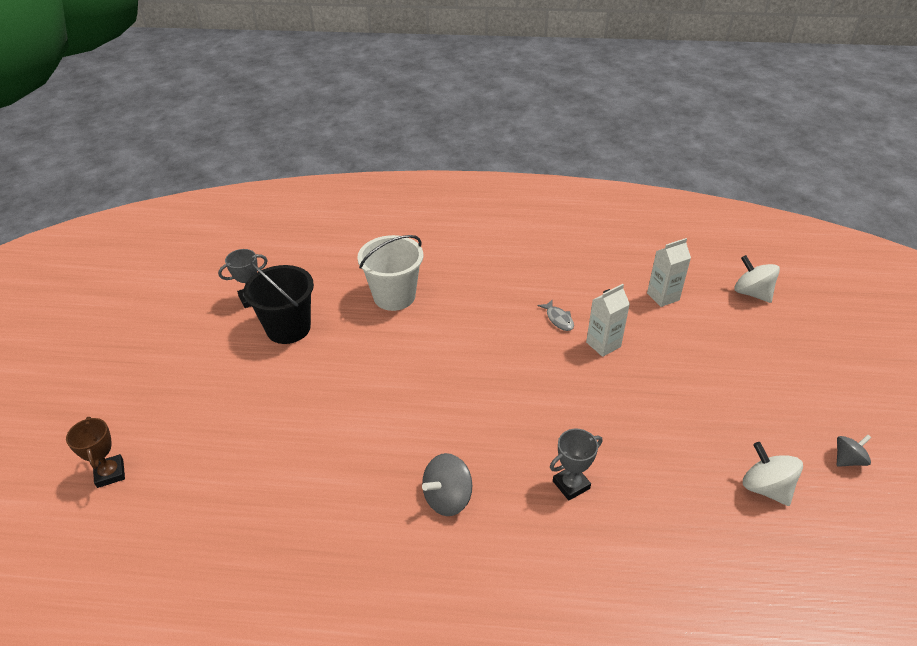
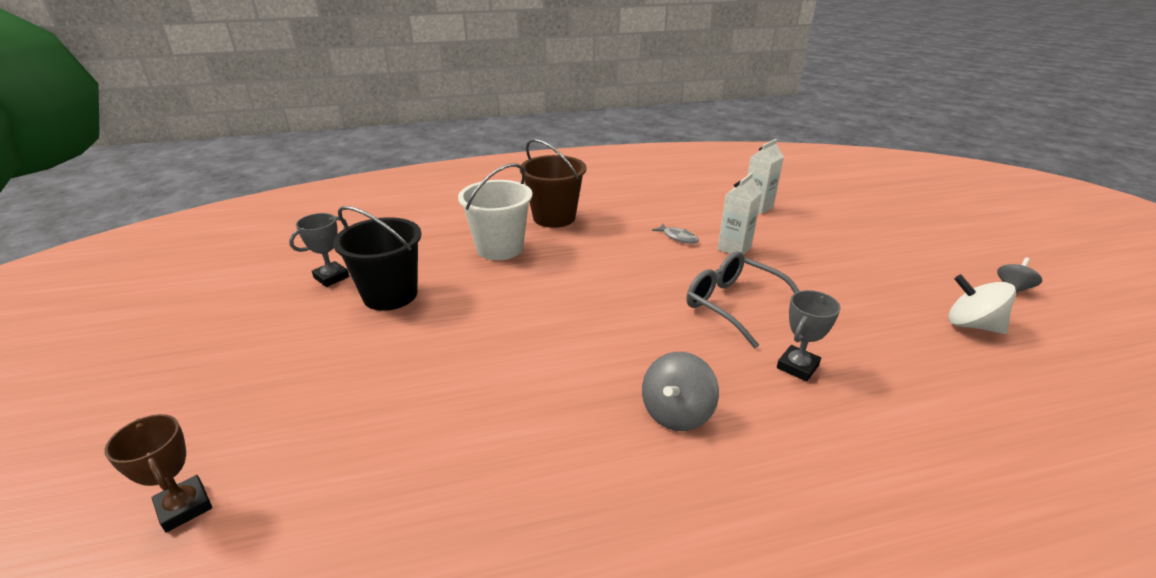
camera: 20 degrees left, 10 degrees down
(458, 269) = (554, 217): none -> brown bucket
(559, 408) = (733, 304): none -> grey glasses
(752, 293) = (827, 193): white spinning top -> none

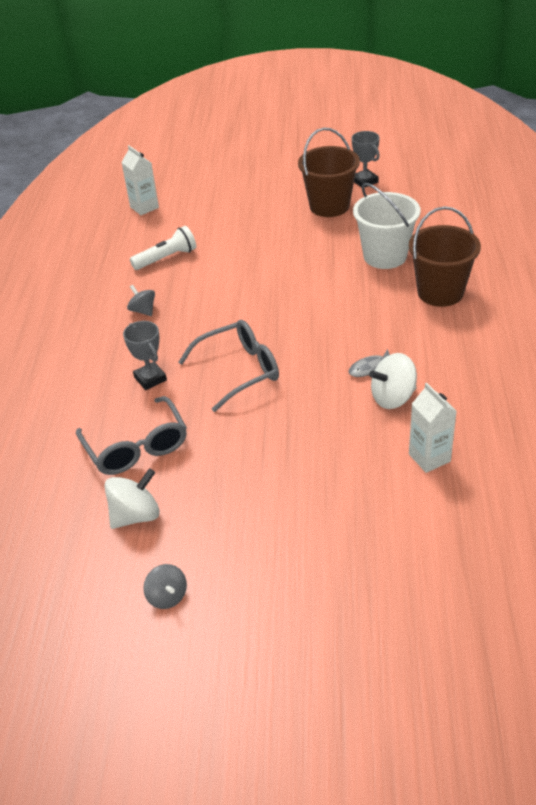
camera: 110 degrees right, 10 degrees up
(184, 507) = (176, 165): brown trophy -> none
(390, 295) = (329, 206): black bucket -> brown bucket
(537, 424) = (166, 258): none -> white flashlight
(676, 413) = (143, 311): grey spinning top -> grey spinning top, size x0.65
(707, 225) = (393, 397): none -> white spinning top
(734, 248) = (334, 402): white carton -> white carton (144, 207)
(900, 347) = (137, 447): none -> grey glasses

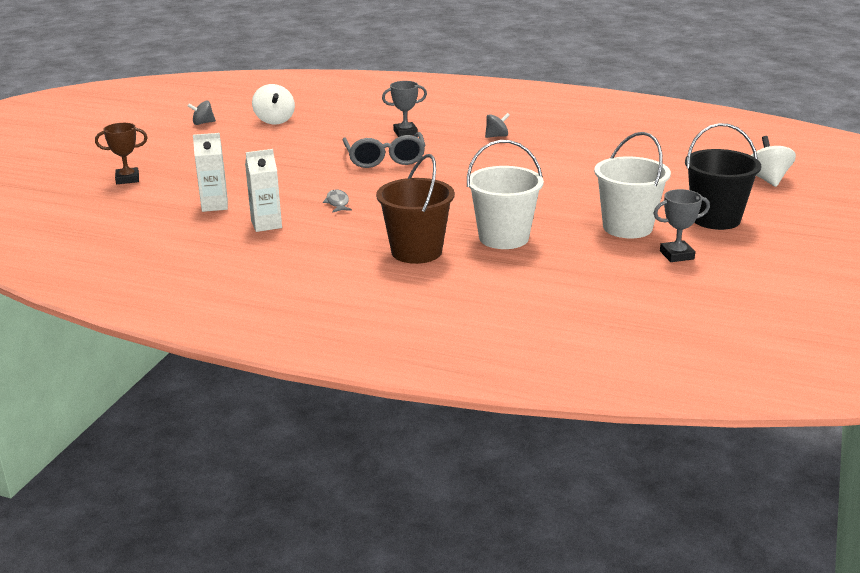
camera: 105 degrees right, 15 degrees down
(137, 447) = (335, 124): grey glasses -> none
(144, 207) = (675, 148): white carton -> white carton (266, 224)
(166, 258) = (573, 149): white flashlight -> none
(292, 174) = (715, 219): none -> black bucket
(329, 206) = (627, 227): brown bucket -> white bucket
(393, 397) = (293, 205): white spinning top -> white spinning top (767, 179)
(403, 580) = (127, 179): none -> brown trophy

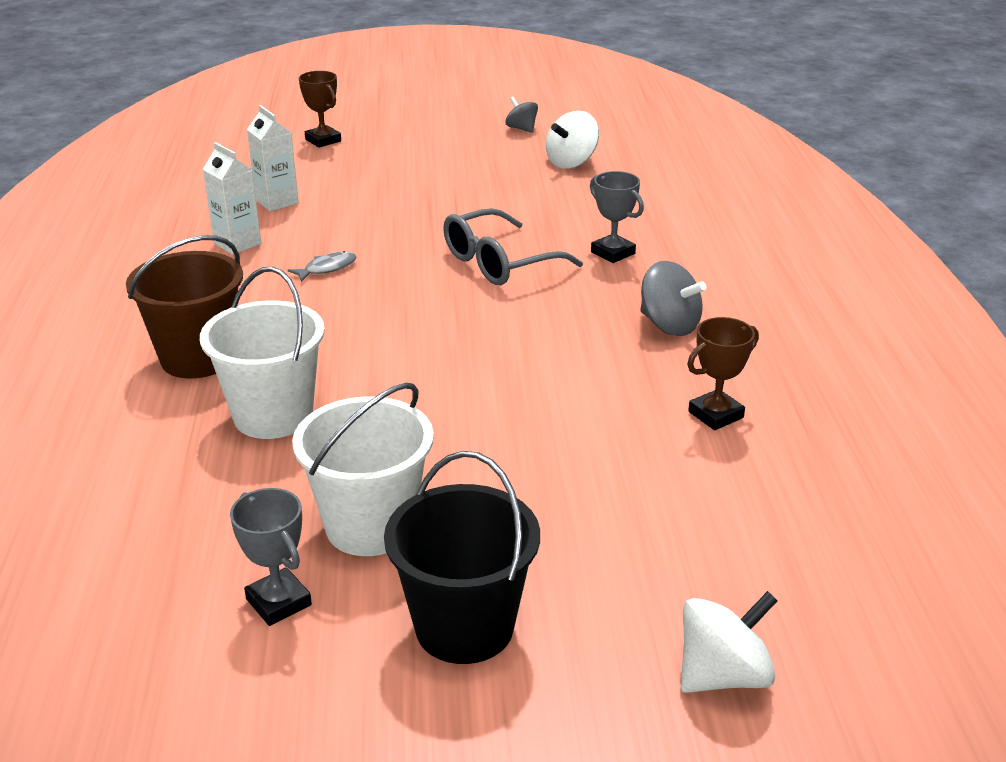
camera: 65 degrees right, 5 degrees up
(497, 136) = (669, 325): grey spinning top -> grey spinning top, size x1.55
(586, 144) = (715, 415): none -> brown trophy

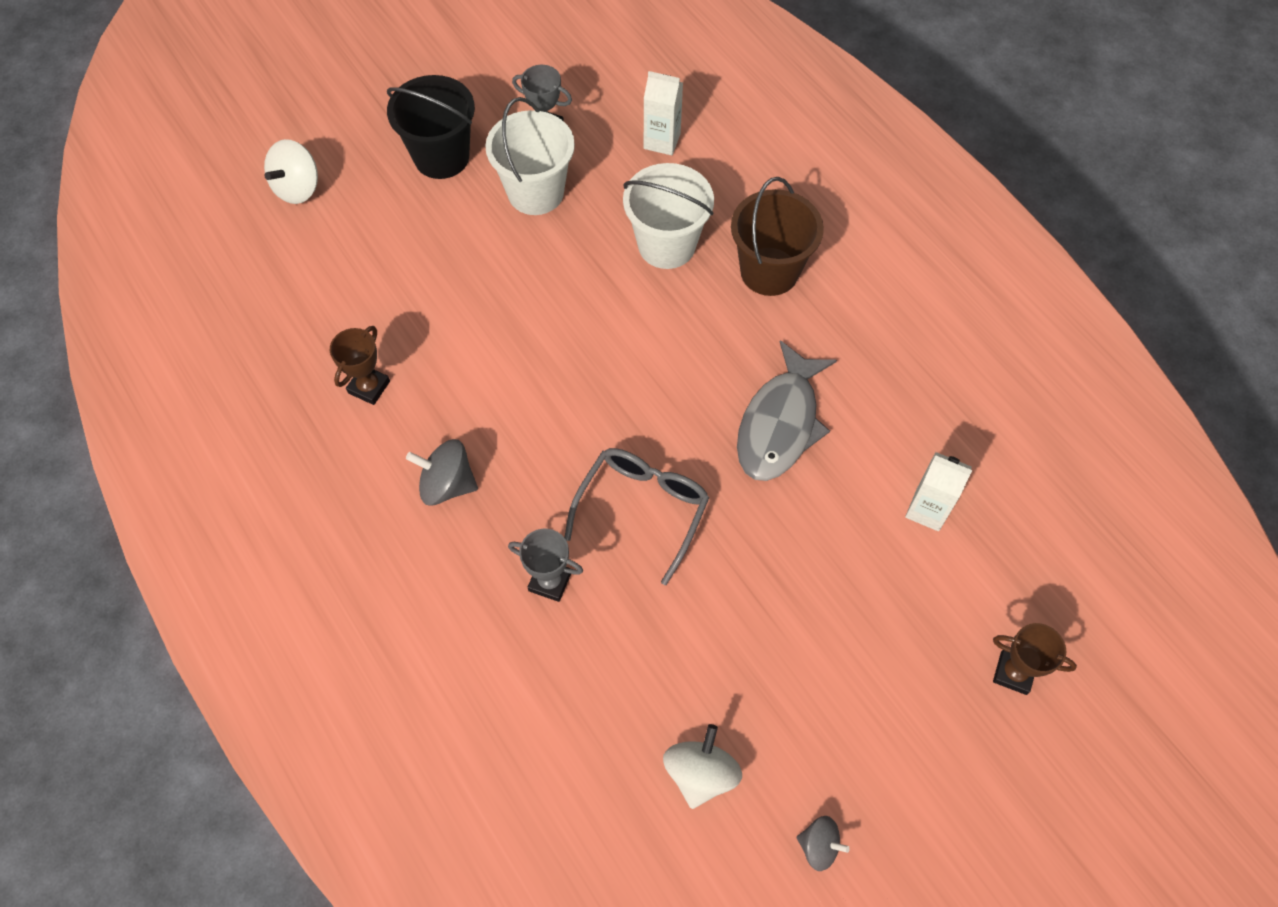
camera: 150 degrees right, 30 degrees up
(237, 243) = (889, 421): white carton -> white carton (662, 141)
(327, 268) = (780, 424): grey fish -> grey fish, size x2.36

